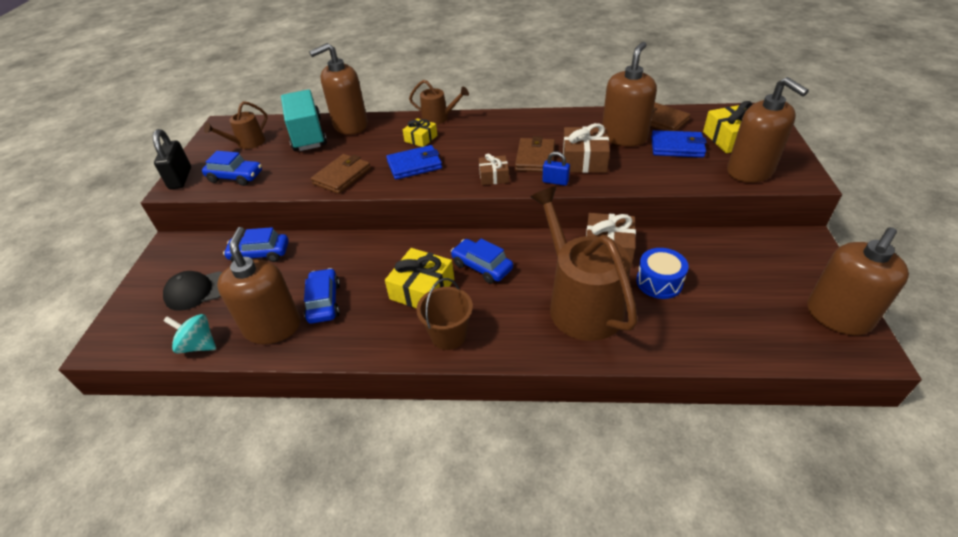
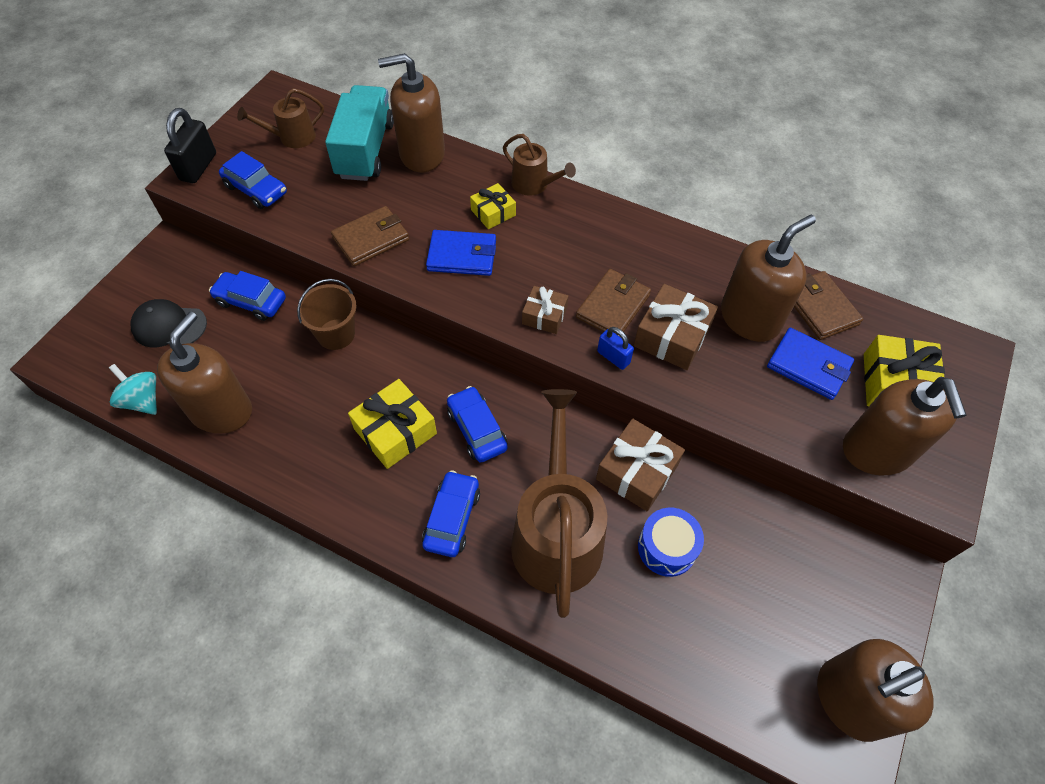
camera: 20 degrees right, 15 degrees up
(324, 302) = (286, 401): blue car -> blue car (452, 518)
(448, 335) = (390, 508): brown bucket -> brown bucket (336, 334)

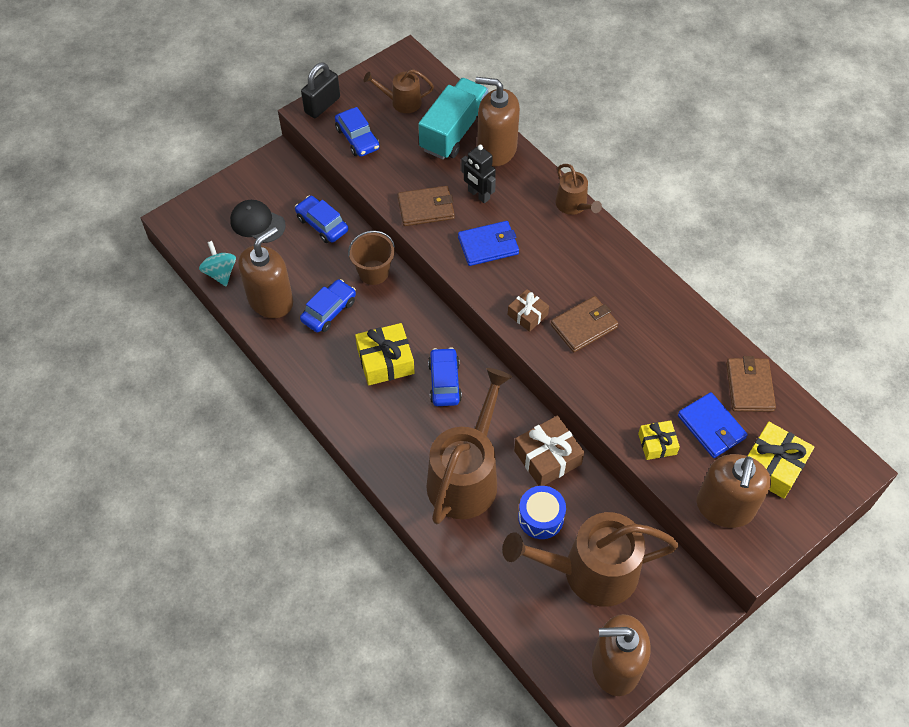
camera: 25 degrees right, 0 degrees up
(424, 206) = (478, 195): none -> black robot
(452, 518) = (398, 437): blue car -> blue car (329, 311)
(462, 256) = (488, 245): blue wallet -> blue wallet turned 45 degrees counterclockwise
(493, 213) = (529, 218): yellow gift -> yellow gift (657, 444)
(613, 357) = (563, 365): blue padlock -> none
(672, 336) = (617, 365): brown gift -> none
(749, 318) = (687, 374): brown soap dispenser -> none
(757, 590) = (591, 572): none -> brown watering can

